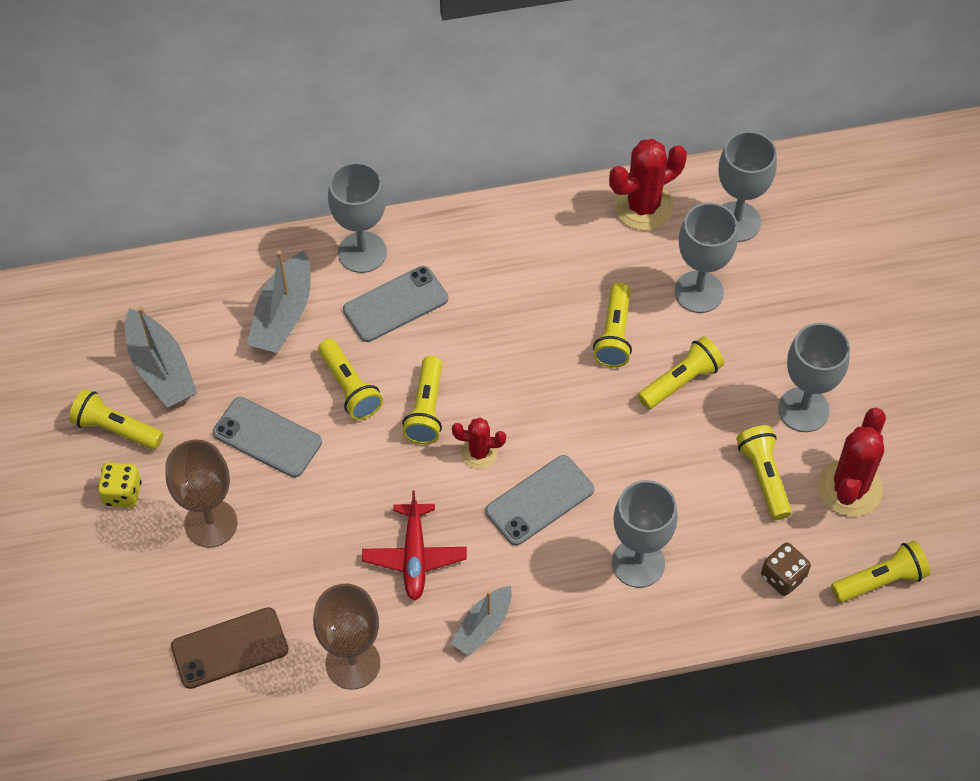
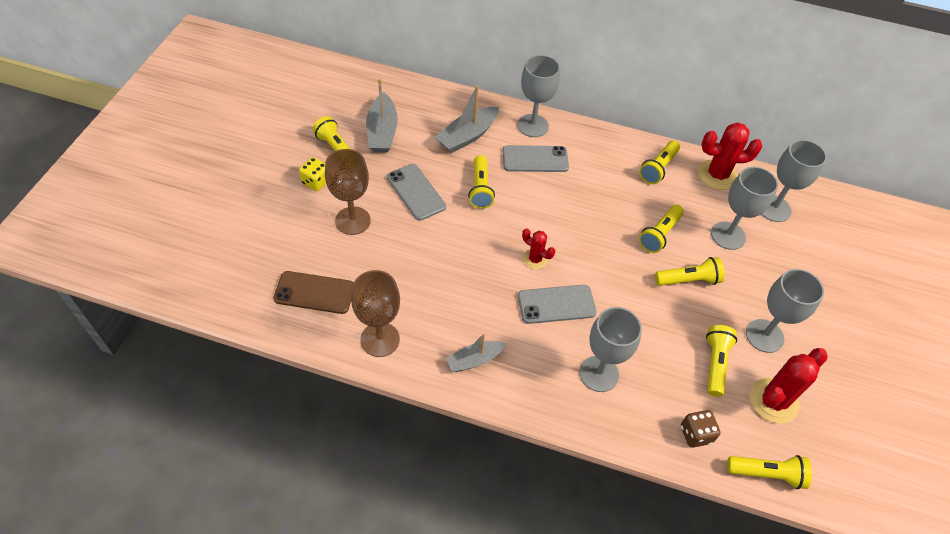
camera: 25 degrees right, 5 degrees down
(414, 557) = (458, 298): red plane -> none
(426, 410) = (518, 221): yellow flashlight -> yellow flashlight (658, 168)

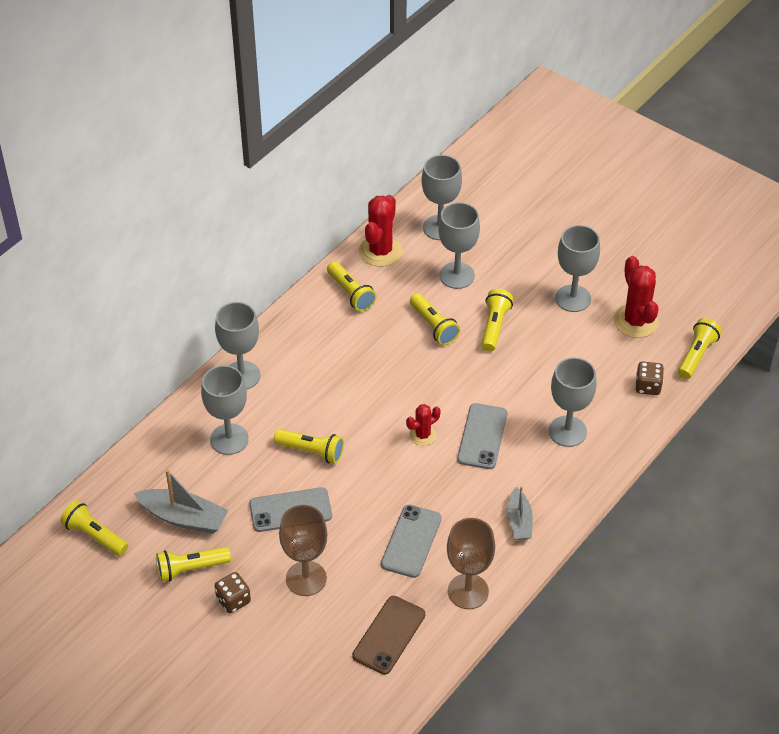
camera: 65 degrees left, 5 degrees down
(316, 182) = (233, 600): yellow dice -> brown dice
(467, 136) = (229, 439): grey boat -> grey goblet
(535, 159) = (291, 390): grey phone -> grey phone (411, 541)
(715, 363) = (587, 345): yellow flashlight -> yellow flashlight (94, 536)

